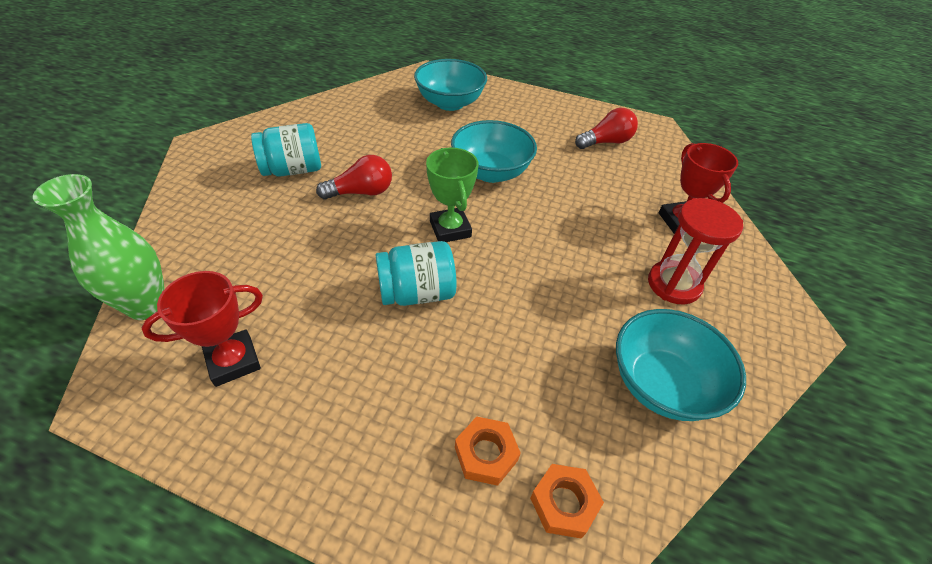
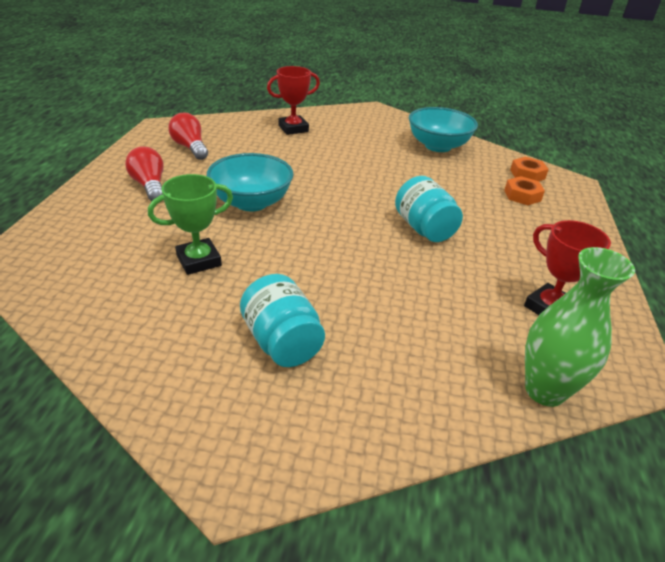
camera: 100 degrees left, 10 degrees down
(361, 192) = (309, 277): red light bulb -> red light bulb (150, 186)
(450, 103) = (107, 235): turquoise bowl -> none
(450, 229) = (343, 219): green trophy -> green trophy (199, 260)
(673, 284) = (358, 136): red hourglass -> none

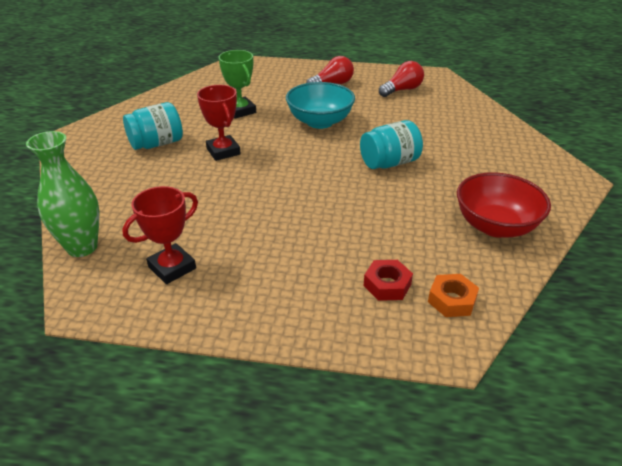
camera: 90 degrees right, 0 degrees up
(293, 128) = (475, 131): red trophy -> red trophy (223, 151)
(424, 228) = (295, 204): turquoise jar -> turquoise jar (389, 163)
(438, 146) = (495, 226): turquoise bowl -> red bowl
(522, 195) = (387, 285): orange nut -> red nut

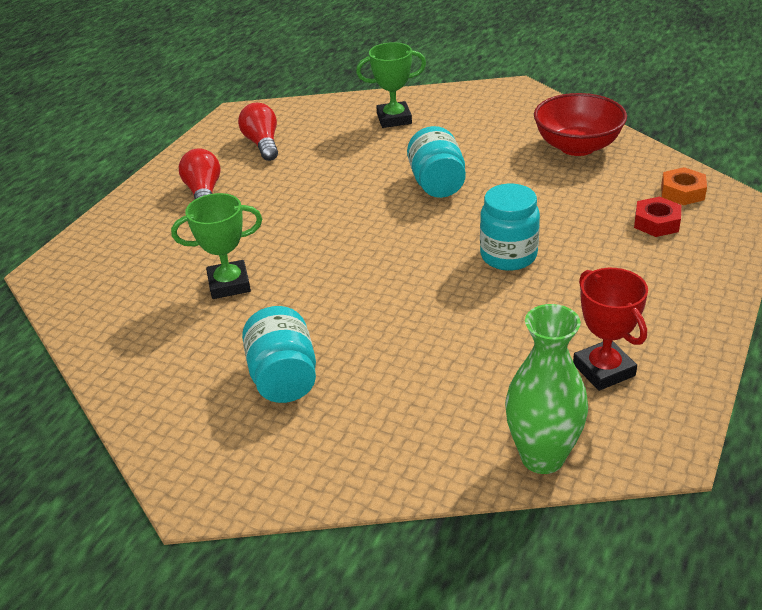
camera: 70 degrees left, 0 degrees up
(223, 151) = (343, 310): red trophy -> none
(304, 207) = (508, 256): none -> turquoise jar
(320, 122) = (308, 218): turquoise bowl -> none
(474, 131) = (394, 119): none -> green trophy

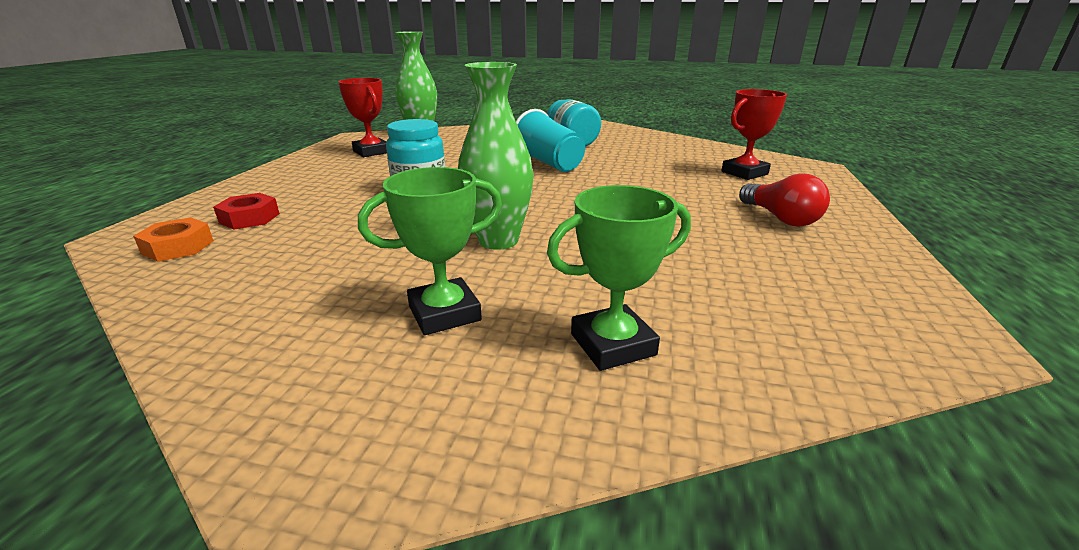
camera: 165 degrees right, 10 degrees down
(142, 264) = (744, 173): none -> red trophy
(229, 284) = (654, 168): green trophy -> green trophy (444, 313)
(262, 144) = (801, 279): red light bulb -> none
(349, 306) = (549, 163): none -> turquoise cup
(437, 184) = (498, 240): turquoise jar -> green vase
(577, 146) = (267, 303): red bowl -> none

